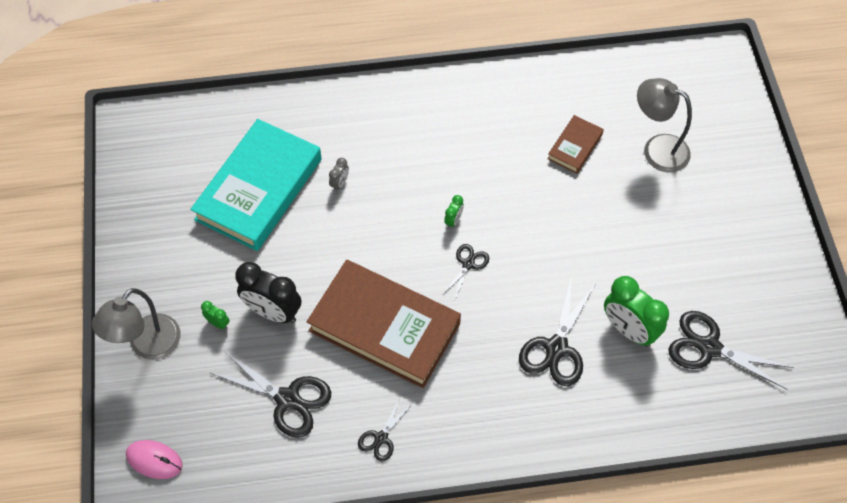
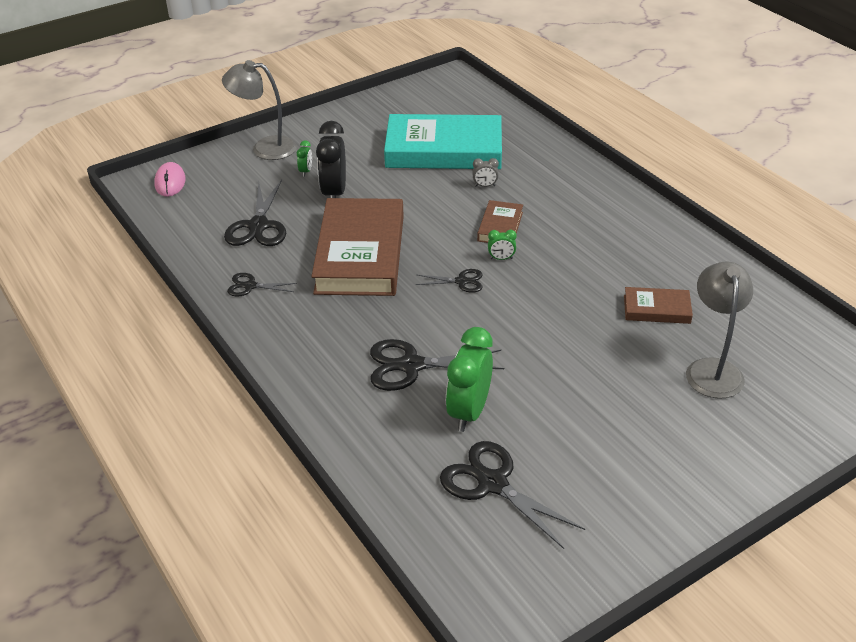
camera: 65 degrees right, 20 degrees down
(408, 200) = (500, 226): none -> brown book
(709, 347) = (492, 484): black scissors -> black scissors turned 45 degrees counterclockwise

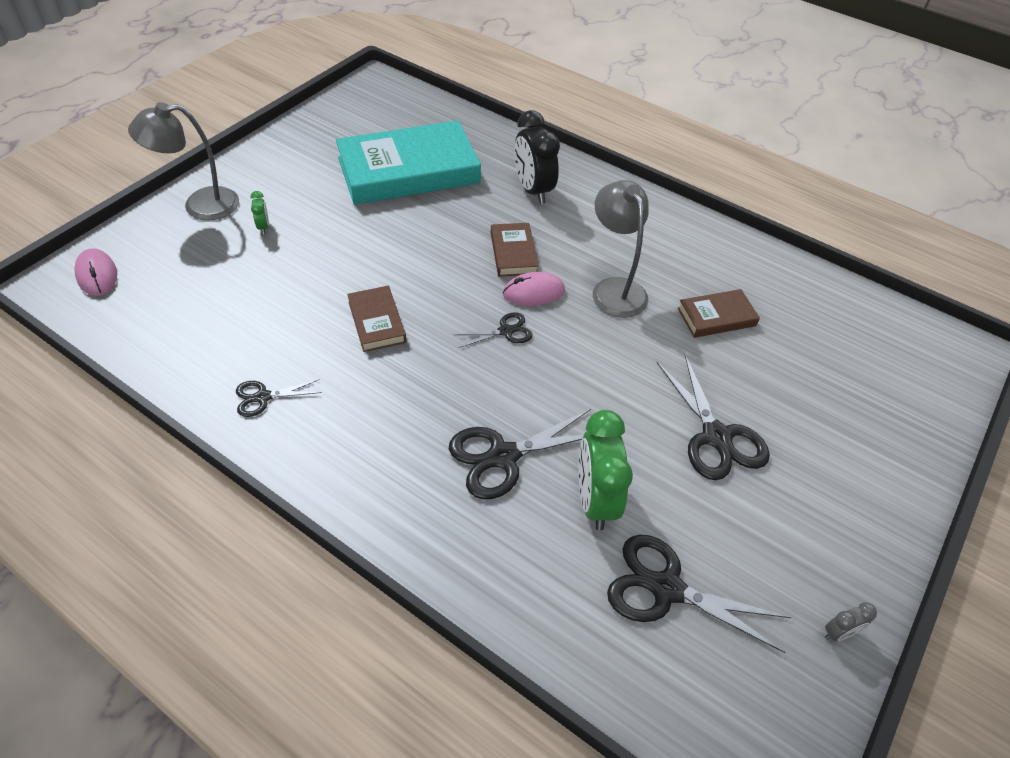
camera: 25 degrees left, 10 degrees up
(258, 226) = (237, 311): black scissors -> black scissors (716, 437)
(334, 193) = (310, 249): black clock -> black clock (533, 190)
(360, 254) = (377, 322): brown book -> brown book, size x0.46
(485, 186) = (473, 206): grey clock -> grey clock (839, 633)
(501, 258) = (533, 292): green clock -> pink mouse
(712, 369) = (803, 375): grey lamp -> grey lamp (614, 289)

